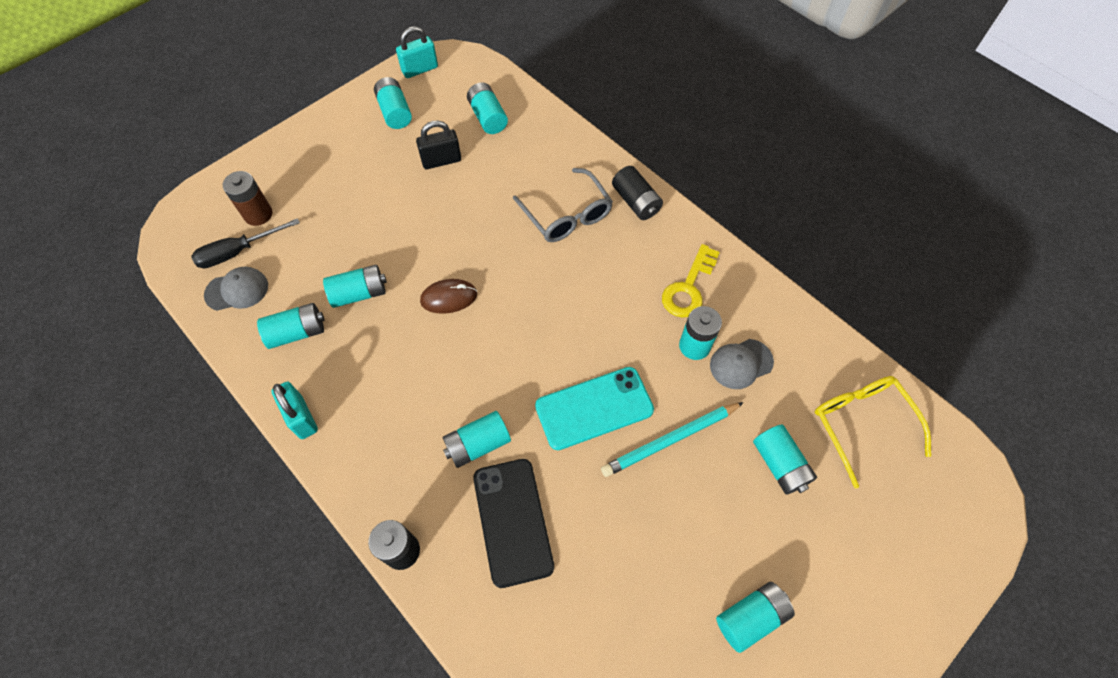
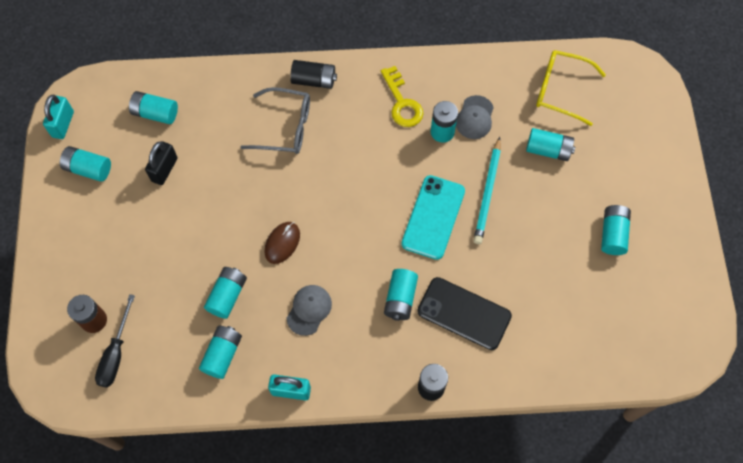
camera: 50 degrees left, 5 degrees up
(237, 290) = (150, 373): grey cap -> grey cap (309, 310)

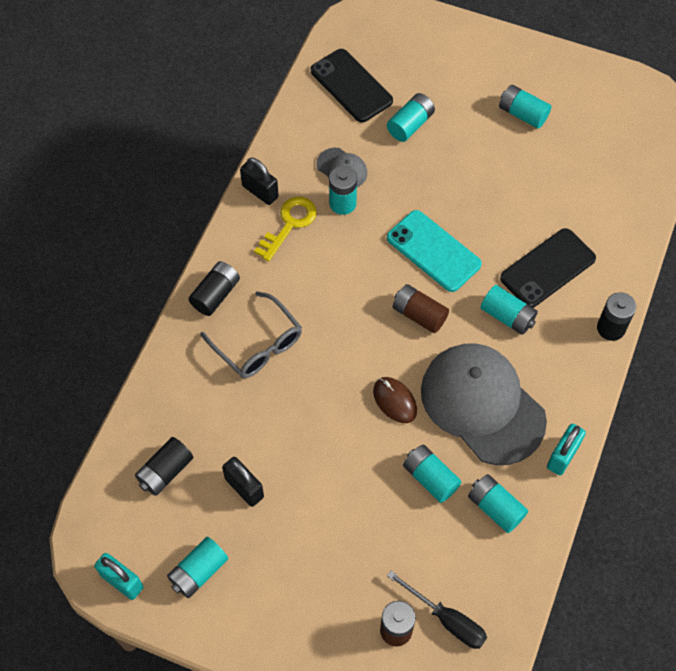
camera: 65 degrees left, 5 degrees down
(155, 113) = (165, 471): turquoise battery -> black battery
(285, 127) = (258, 344): grey glasses -> grey glasses turned 105 degrees clockwise
(309, 310) = (482, 404): grey cap -> grey cap, size x2.27
(368, 230) = (419, 315): none -> brown battery
(402, 102) = (289, 224): yellow key -> yellow key turned 60 degrees counterclockwise
(421, 69) = (260, 191): none -> black padlock
(487, 192) = (430, 194): turquoise pencil -> none
(560, 90) = (351, 86): yellow glasses -> black phone

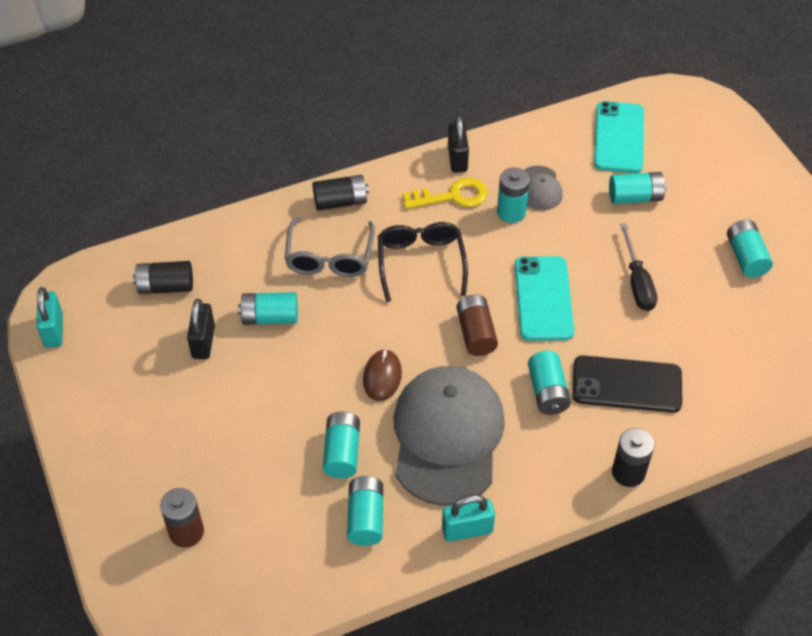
camera: 45 degrees right, 10 degrees down
(198, 571) = (107, 368): turquoise battery -> turquoise battery (270, 317)
(325, 294) = (421, 263): none -> black glasses
(351, 86) = (619, 137): black phone -> turquoise phone
(447, 619) = (231, 560): black screwdriver -> black screwdriver (637, 282)

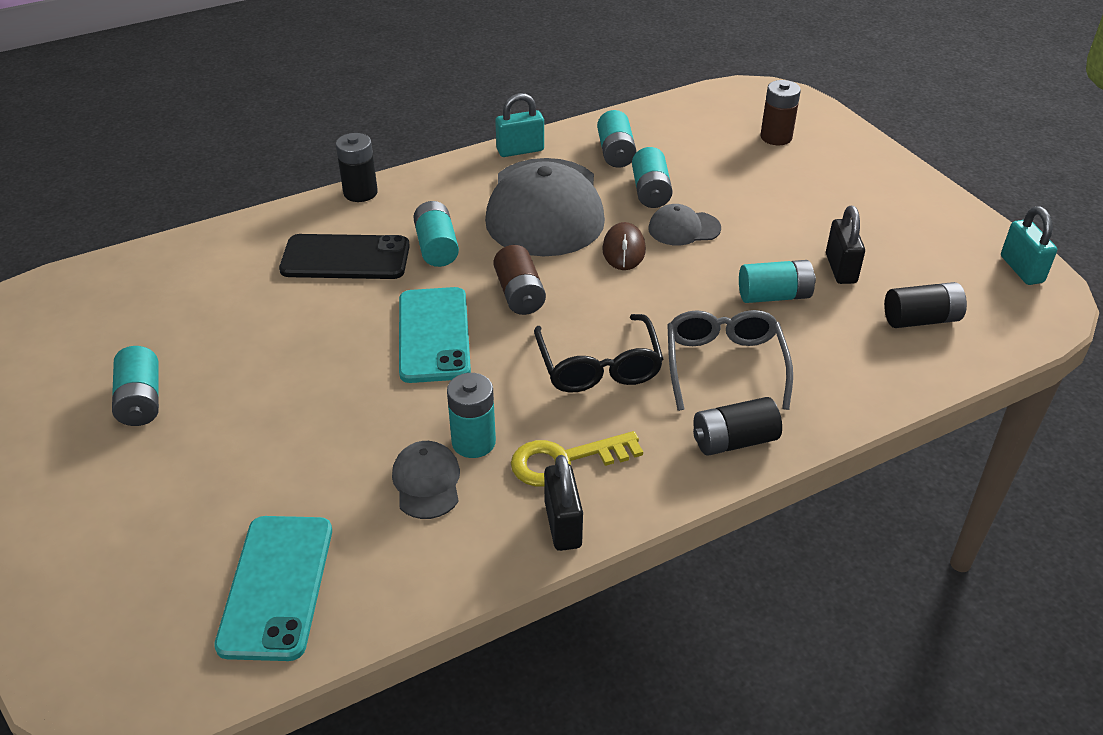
camera: 175 degrees right, 10 degrees down
(323, 399) = (684, 228): none -> grey cap
(635, 197) = (277, 478): turquoise battery -> none
(637, 282) = (305, 361): black screwdriver -> none

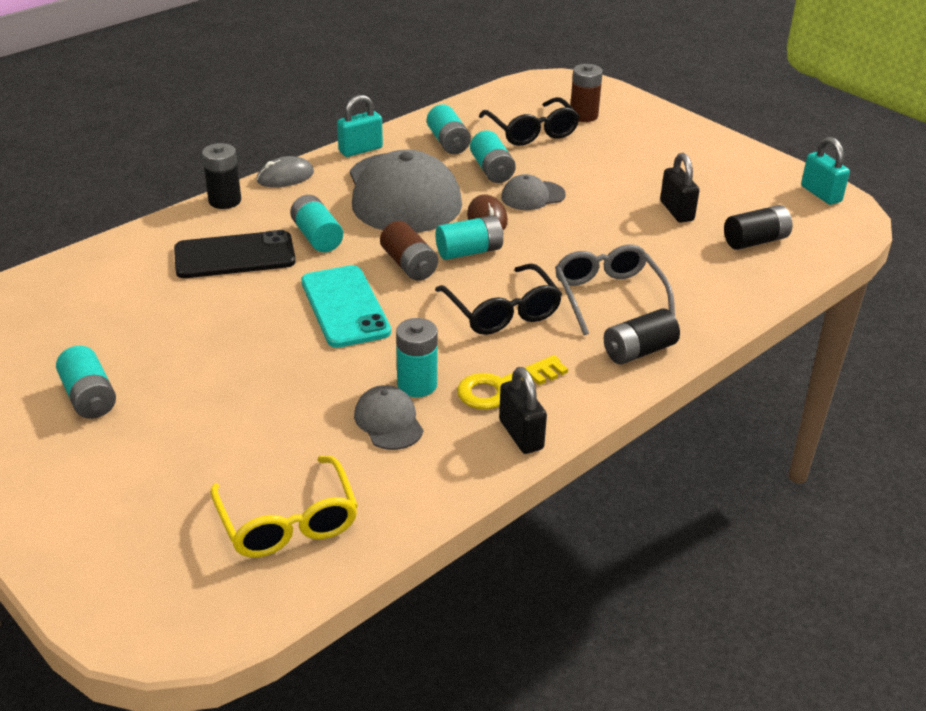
camera: 15 degrees left, 5 degrees down
(276, 586) = (288, 522): turquoise phone -> yellow glasses
(431, 172) = (285, 177): none -> grey mouse
(711, 150) = (532, 131): none -> black glasses
(774, 296) = (629, 238): turquoise battery -> turquoise battery (469, 251)

